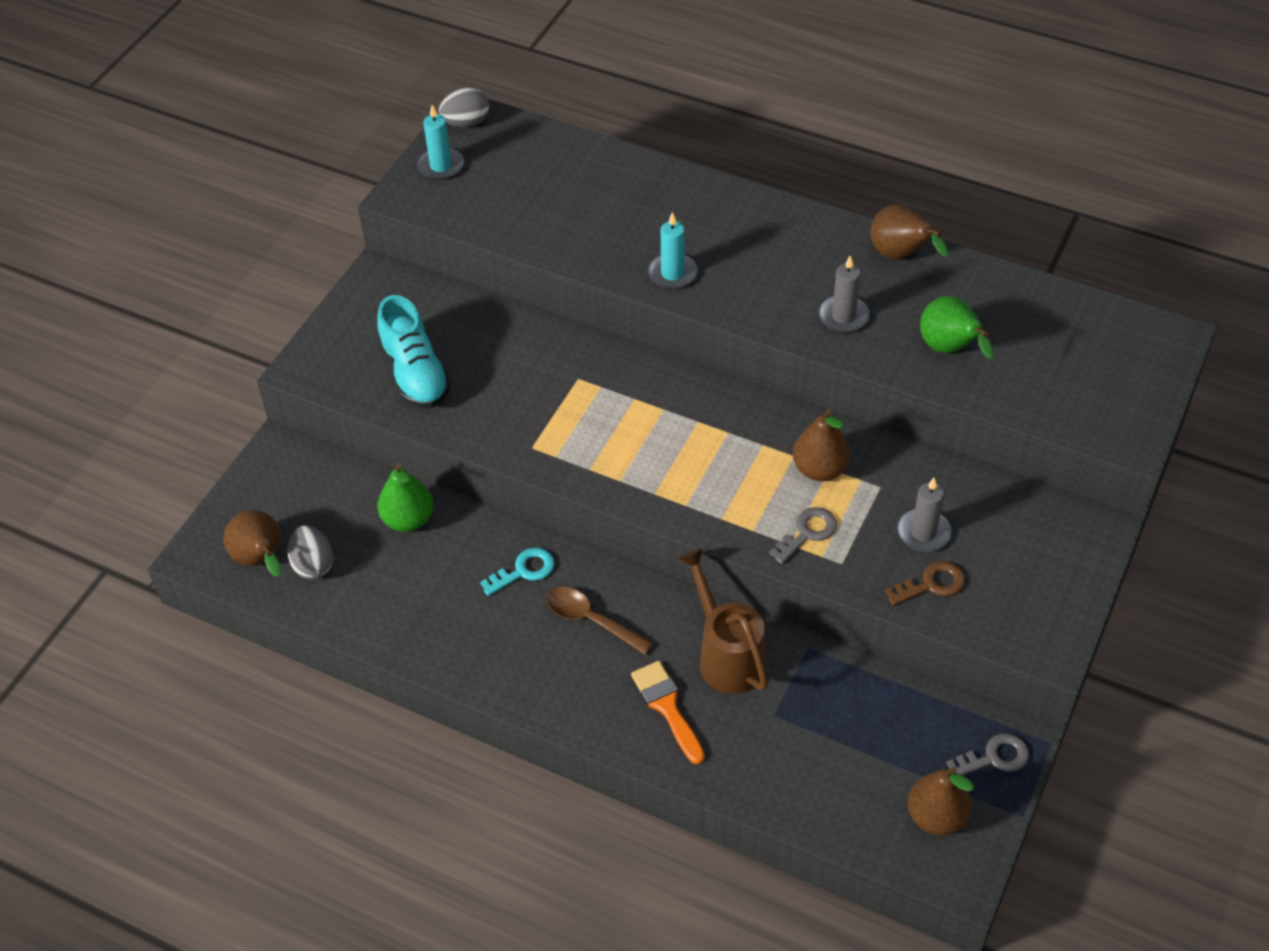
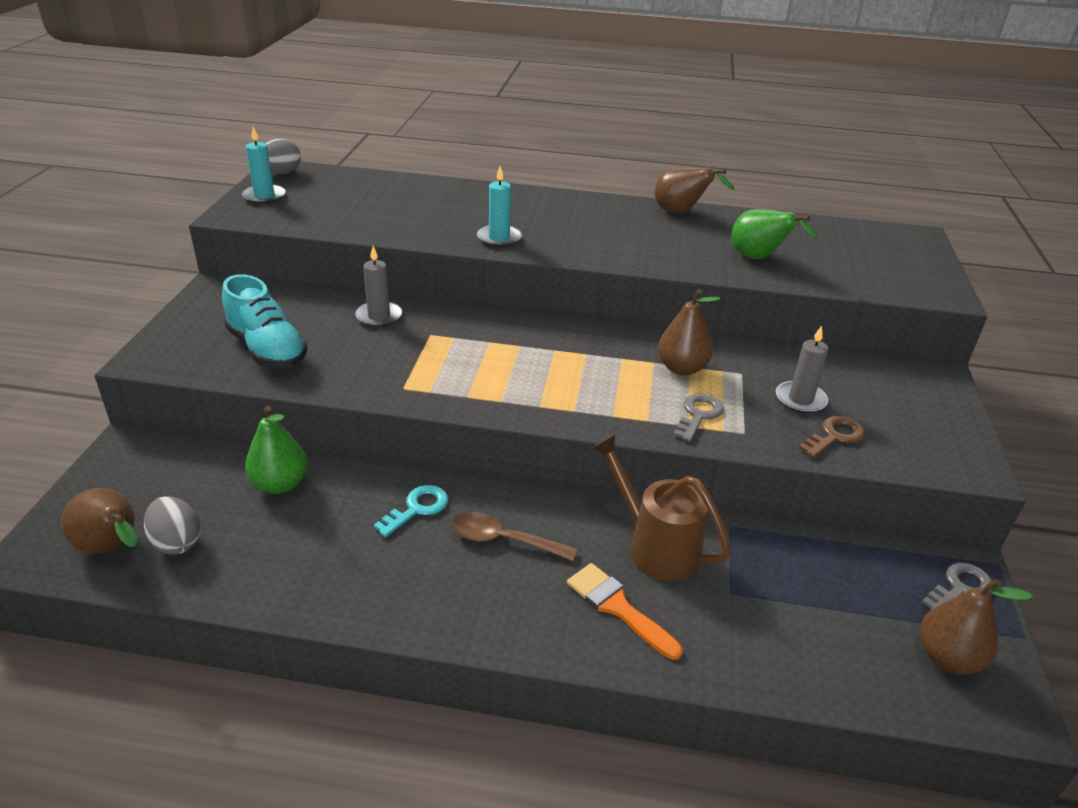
camera: 20 degrees left, 15 degrees down
(843, 316) = (659, 249): grey candle -> grey candle (379, 316)

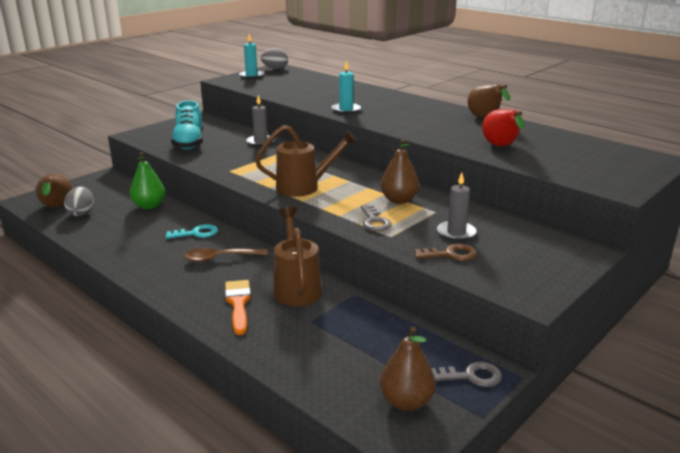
camera: 35 degrees right, 10 degrees down
(503, 540) = (220, 258): brown spoon -> brown spoon turned 60 degrees counterclockwise
(544, 385) = (304, 187): none -> brown watering can
(698, 415) = (374, 221): grey key -> grey key turned 105 degrees clockwise
(759, 258) = (501, 146): green pear -> red pear

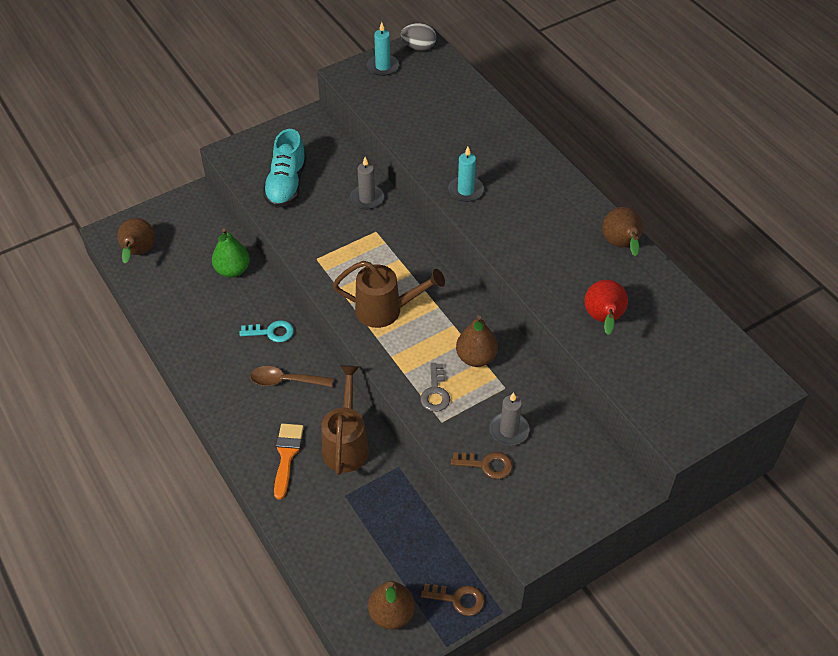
camera: 15 degrees right, 25 degrees up
(81, 213) = (162, 269): grey egg -> none
(471, 376) = (458, 599): grey key -> brown key

